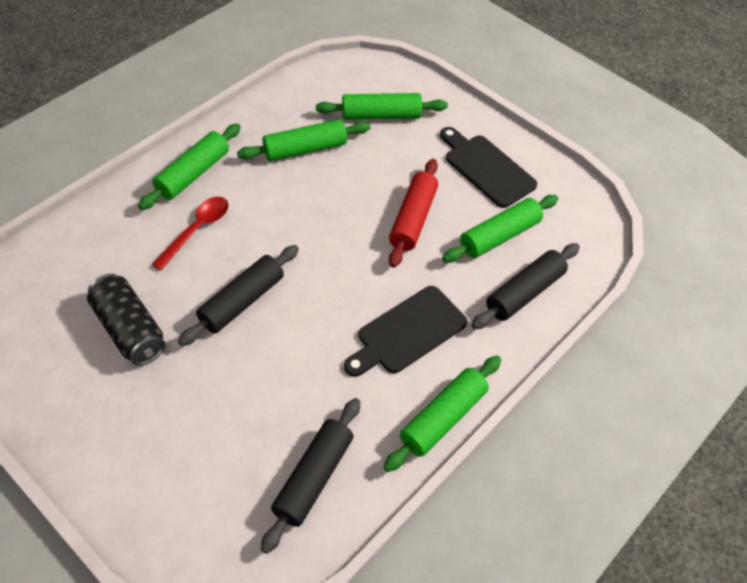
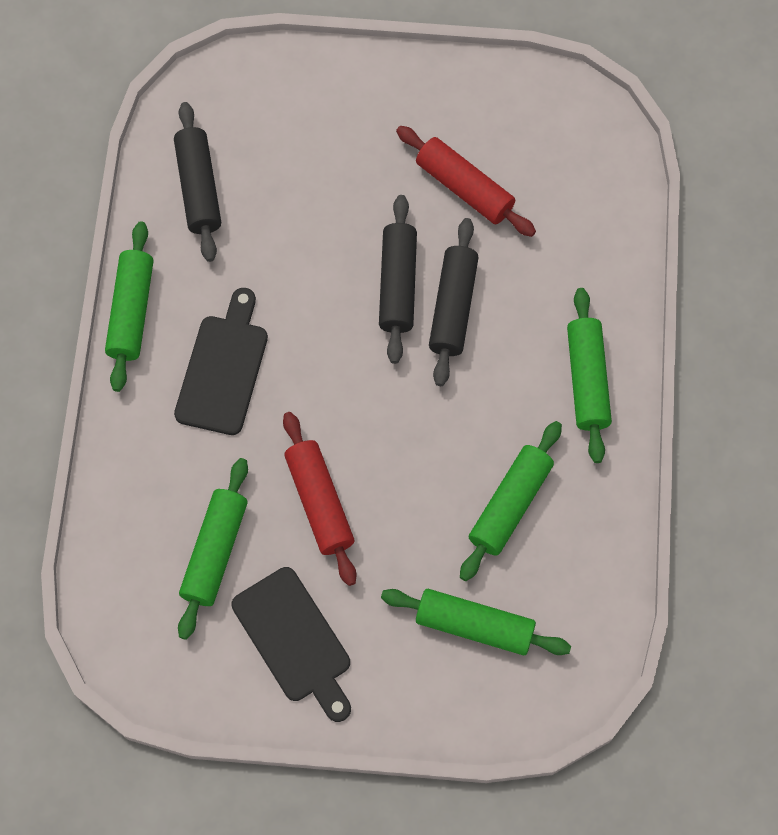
camera: 145 degrees right, 15 degrees up
(129, 329) = (464, 188): black can -> red rolling pin
(197, 230) = (513, 322): red spoon -> none
(381, 115) = (474, 626): green rolling pin -> green rolling pin turned 60 degrees clockwise
(486, 168) = (295, 640): black cutting board -> black cutting board turned 45 degrees clockwise
(524, 292) = (143, 499): black rolling pin -> black rolling pin (453, 307)

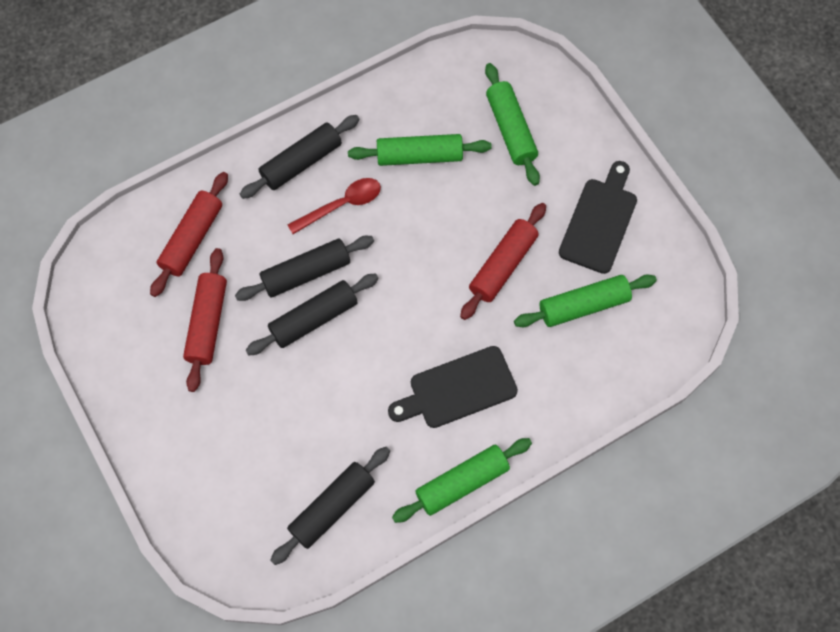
camera: 125 degrees left, 0 degrees up
(506, 388) = (341, 205): none -> red spoon
(569, 225) = (192, 238): none -> red rolling pin
(587, 380) = (301, 162): green rolling pin -> black rolling pin

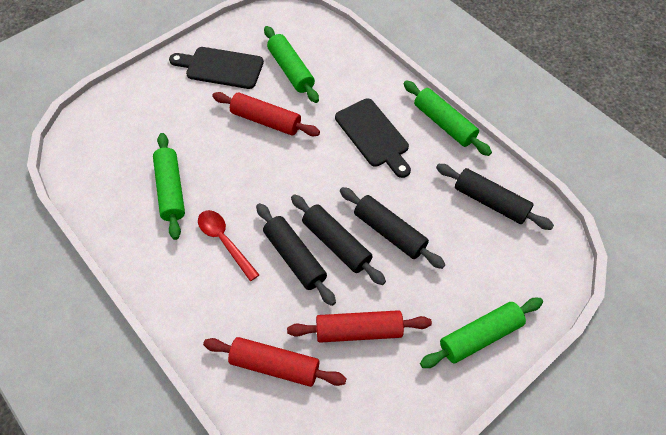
camera: 100 degrees left, 10 degrees down
(301, 162) = (183, 283): black rolling pin -> black rolling pin (389, 232)
(511, 129) = (142, 130): green rolling pin -> green rolling pin (480, 336)

